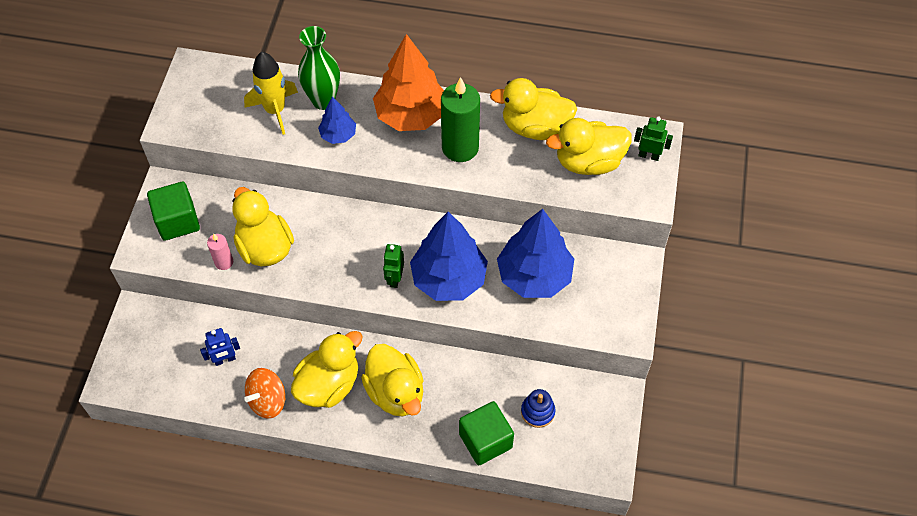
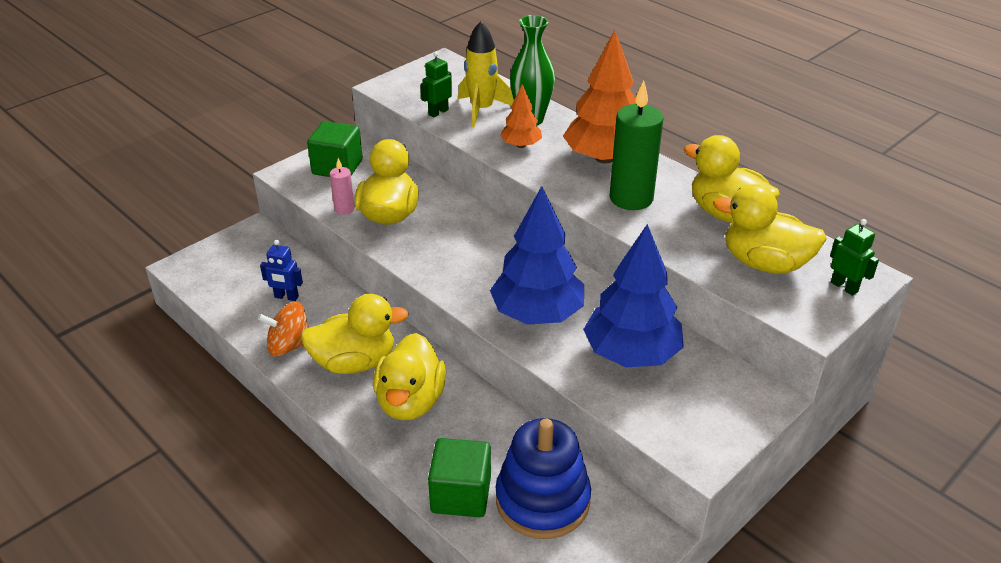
camera: 35 degrees right, 20 degrees down
(338, 135) = (521, 145): blue tree -> orange tree
(394, 278) = (483, 289): green robot -> green robot (438, 112)
(537, 412) = (542, 500): blue stacking toy -> blue stacking toy, size x2.05

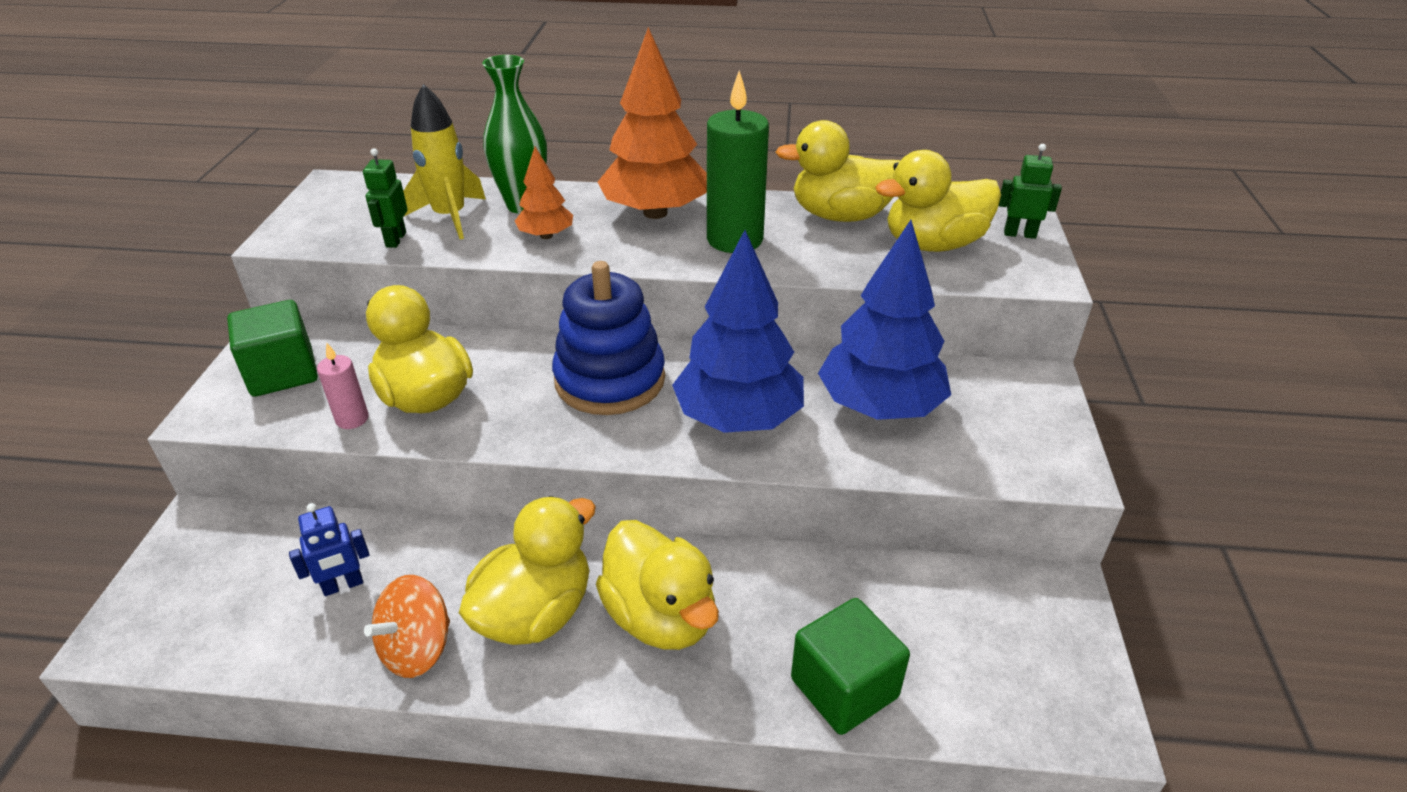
camera: 40 degrees left, 0 degrees up
(542, 500) = (929, 629): blue stacking toy -> blue stacking toy (610, 380)

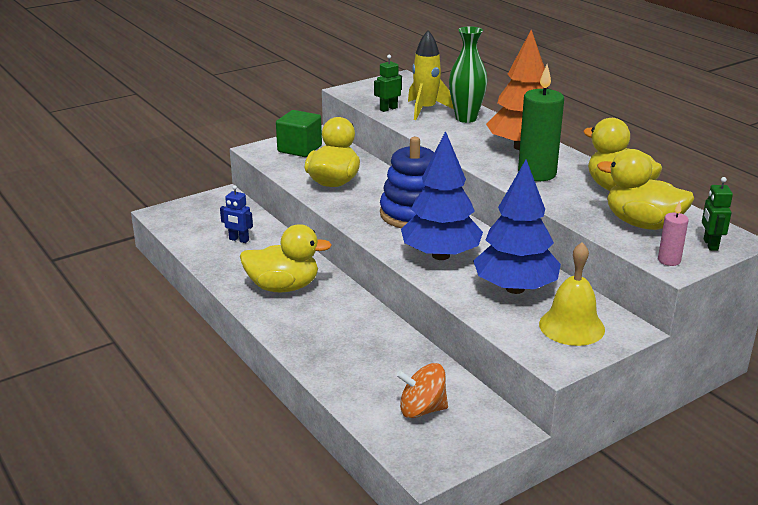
camera: 50 degrees right, 10 degrees down
(352, 419) = (297, 175): pink candle -> pink candle (669, 260)
(417, 648) = (232, 271): orange spinning top -> orange spinning top (422, 409)
(546, 236) = (452, 134): orange tree -> none
(661, 616) = (323, 317): yellow duck -> none
(844, 688) = (349, 382): green cube -> none
(1001, 415) = (571, 326): none -> yellow bell
(1019, 234) = (710, 245): green robot -> green robot turned 150 degrees counterclockwise

